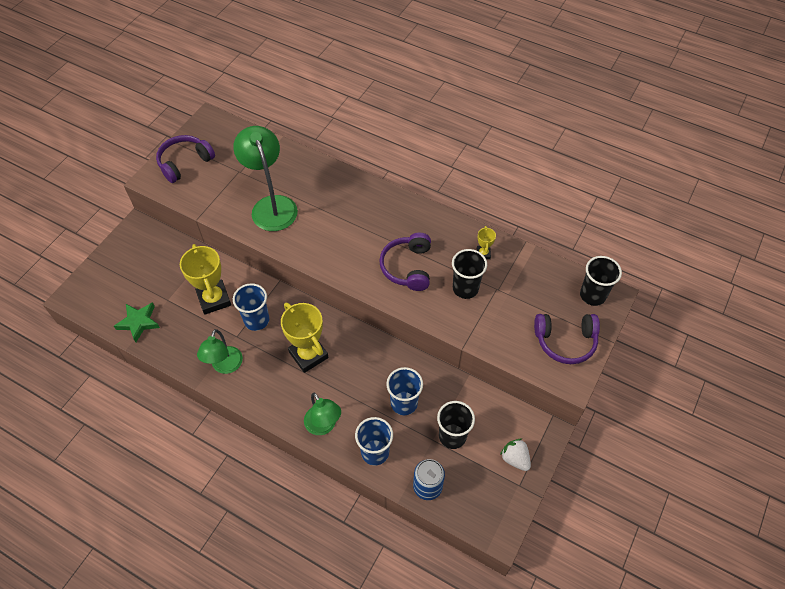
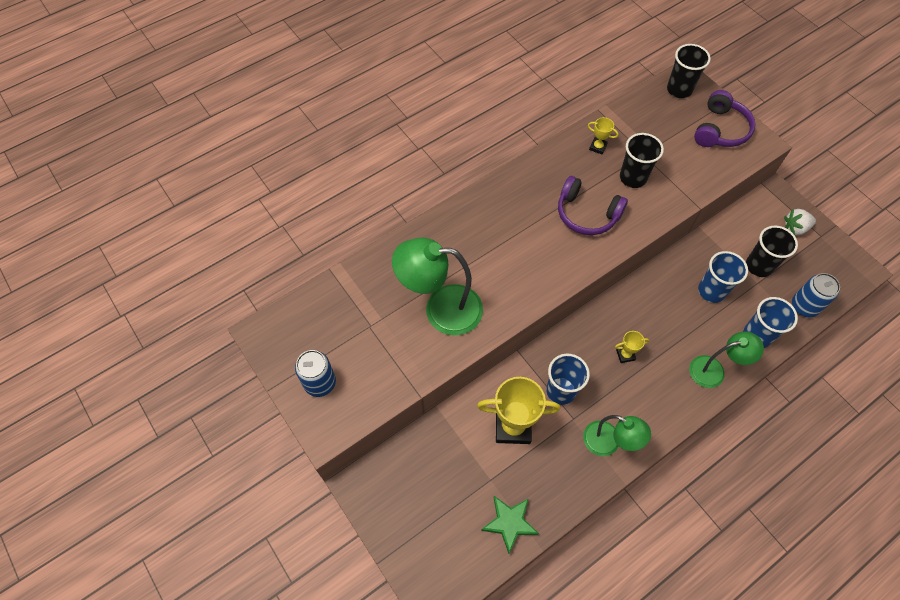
camera: 65 degrees left, 5 degrees up
(184, 162) = (320, 383): purple headphones -> blue can
(308, 355) = (625, 355): yellow trophy -> yellow trophy, size x0.47

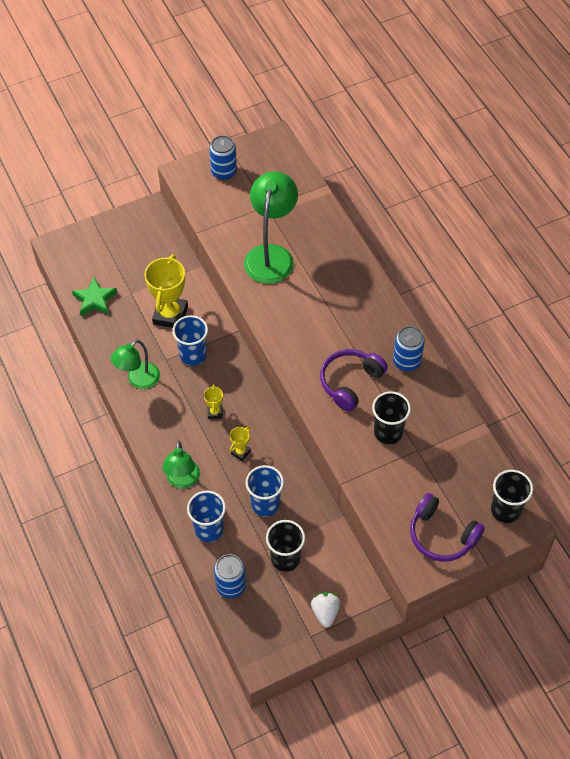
camera: 100 degrees right, 5 degrees down
(549, 171) = (406, 361): none -> blue can
(597, 147) = (432, 410): yellow trophy -> yellow trophy (240, 452)

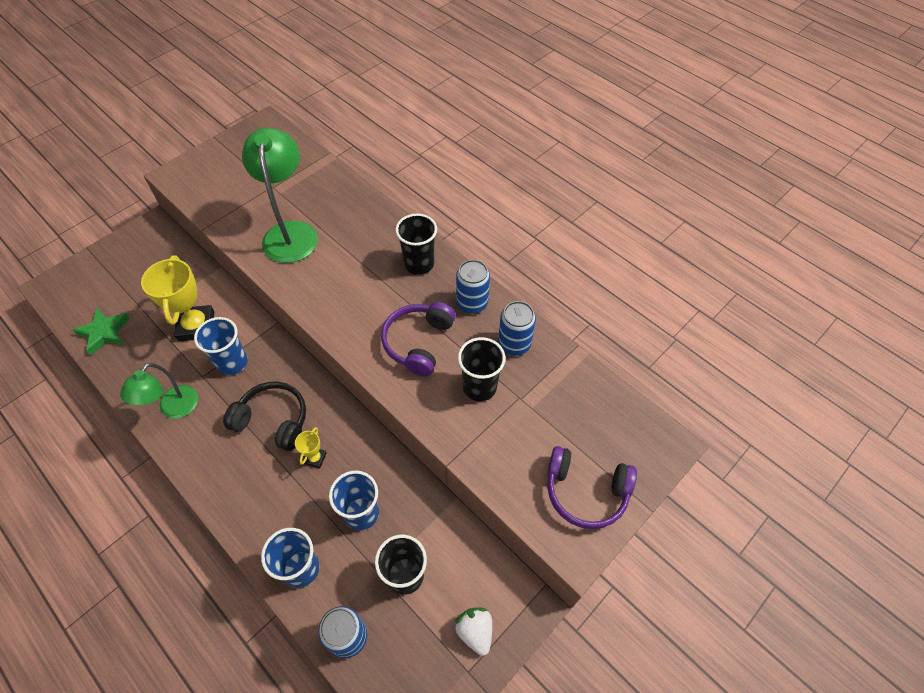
camera: 20 degrees left, 0 degrees up
(183, 481) = (254, 516): green lamp -> none
(215, 412) = (273, 420): yellow trophy -> black headphones
(224, 172) = (218, 164): blue can -> blue can (514, 344)
(505, 510) = (643, 437): black cup -> black cup (419, 264)

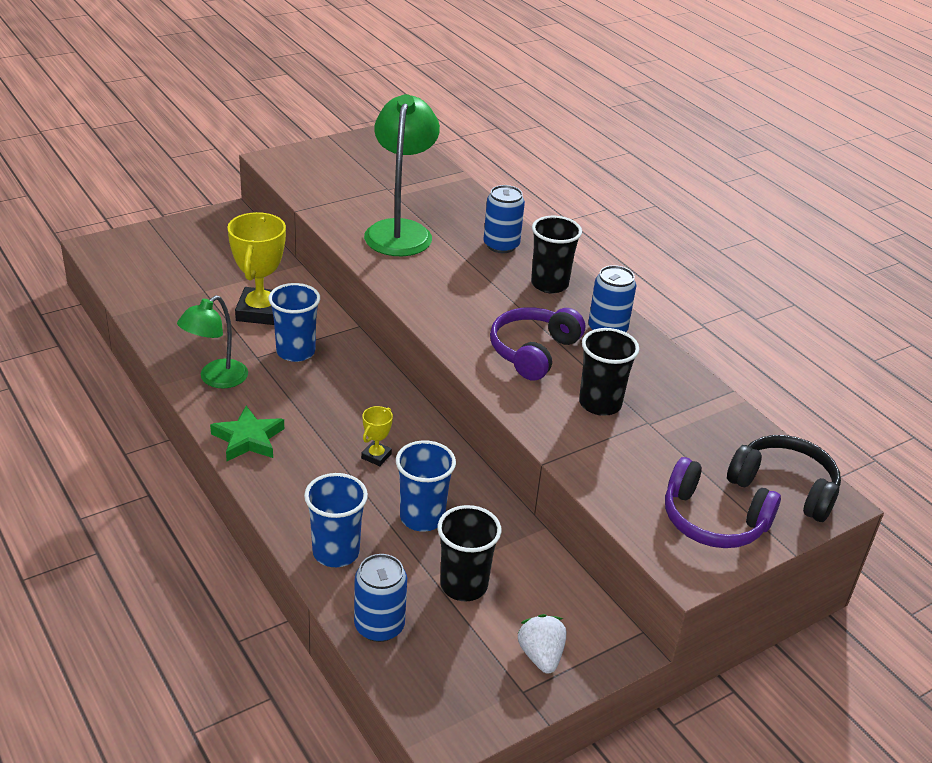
camera: 10 degrees right, 20 degrees down
(104, 332) = (151, 297): green star -> green star (248, 439)
(273, 420) = (333, 412): black headphones -> black headphones (784, 487)
(514, 344) = (652, 374): blue can -> blue can (501, 245)

